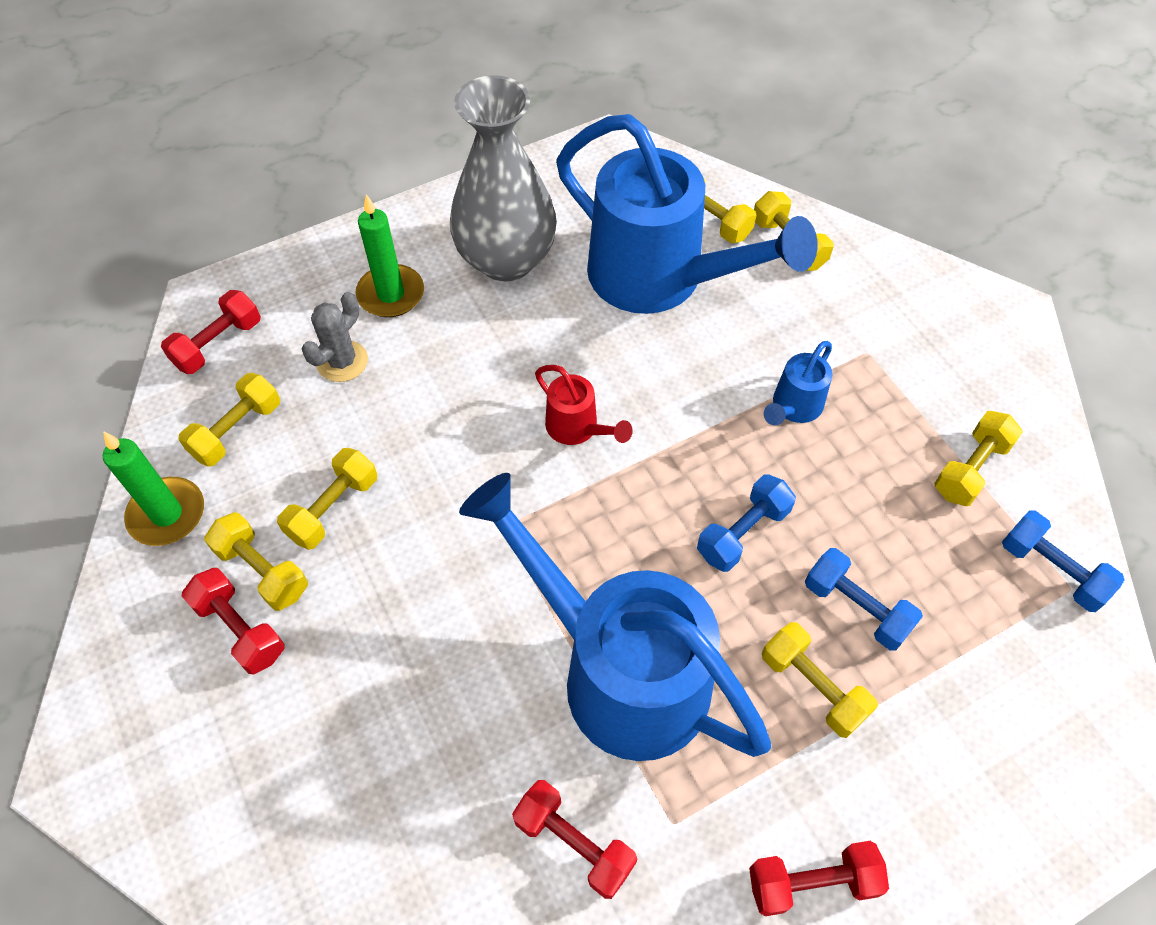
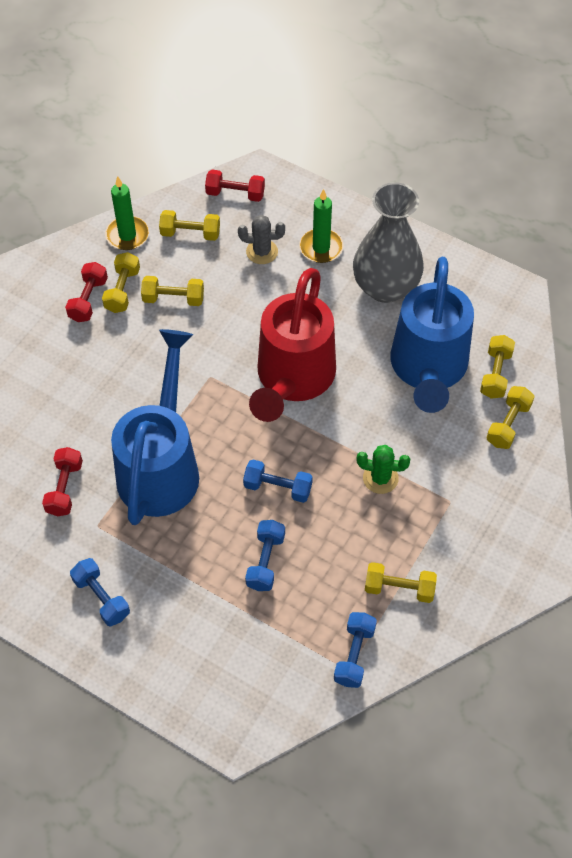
camera: 60 degrees right, 0 degrees up
(577, 428) = (292, 379): red watering can -> red watering can, size x2.40
(793, 407) = (380, 478): blue watering can -> green cactus
(812, 882) = (101, 598): red dumbbell -> blue dumbbell
(813, 686) = (205, 558): yellow dumbbell -> none

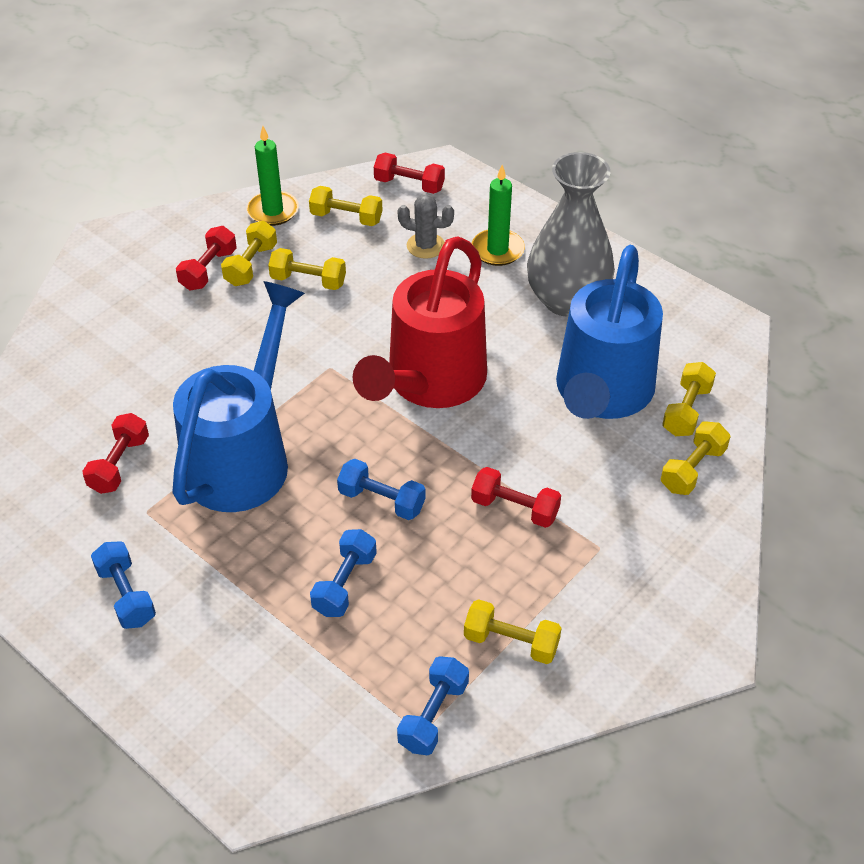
camera: 10 degrees right, 10 degrees down
(380, 478) = (515, 508): green cactus -> red dumbbell

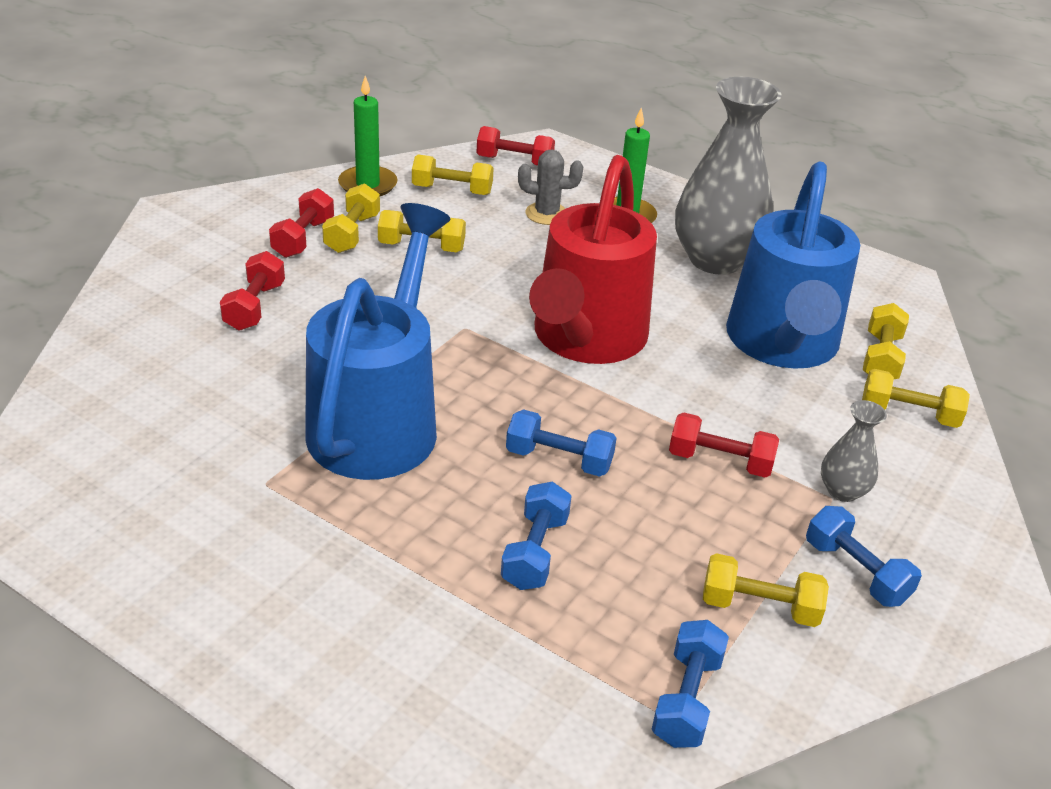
camera: 10 degrees left, 10 degrees down
(119, 464) = (223, 433): red dumbbell -> red dumbbell (254, 306)
(126, 595) = (253, 579): blue dumbbell -> blue dumbbell (856, 572)
(611, 541) = (842, 491): none -> grey vase
(692, 469) = (909, 414): yellow dumbbell -> yellow dumbbell turned 75 degrees clockwise

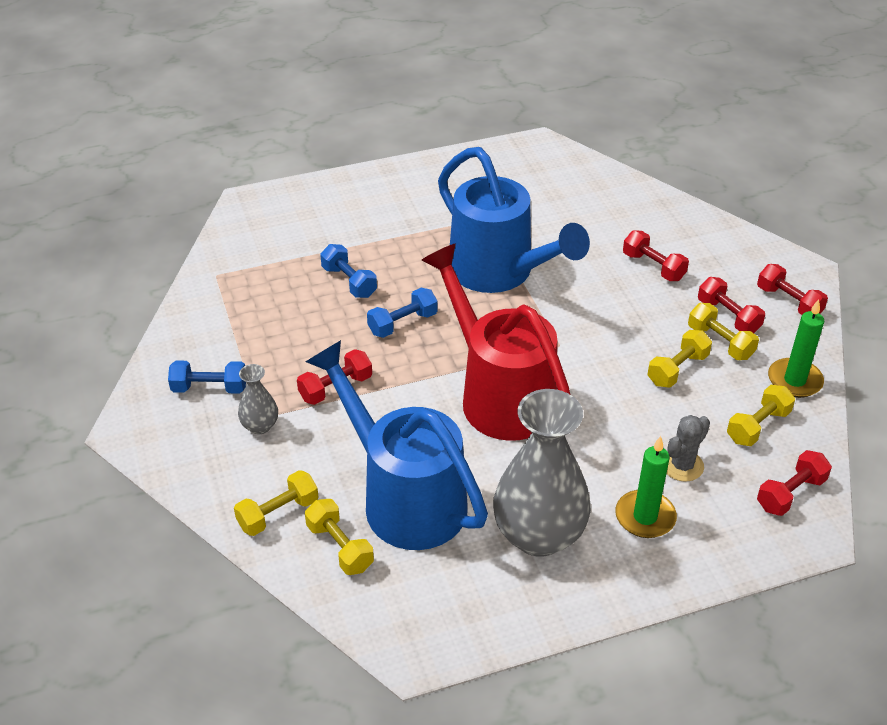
camera: 130 degrees right, 5 degrees up
(242, 210) = (788, 302): none -> red dumbbell
(686, 699) = (221, 283): blue dumbbell -> none
(759, 607) = (234, 337): yellow dumbbell -> none

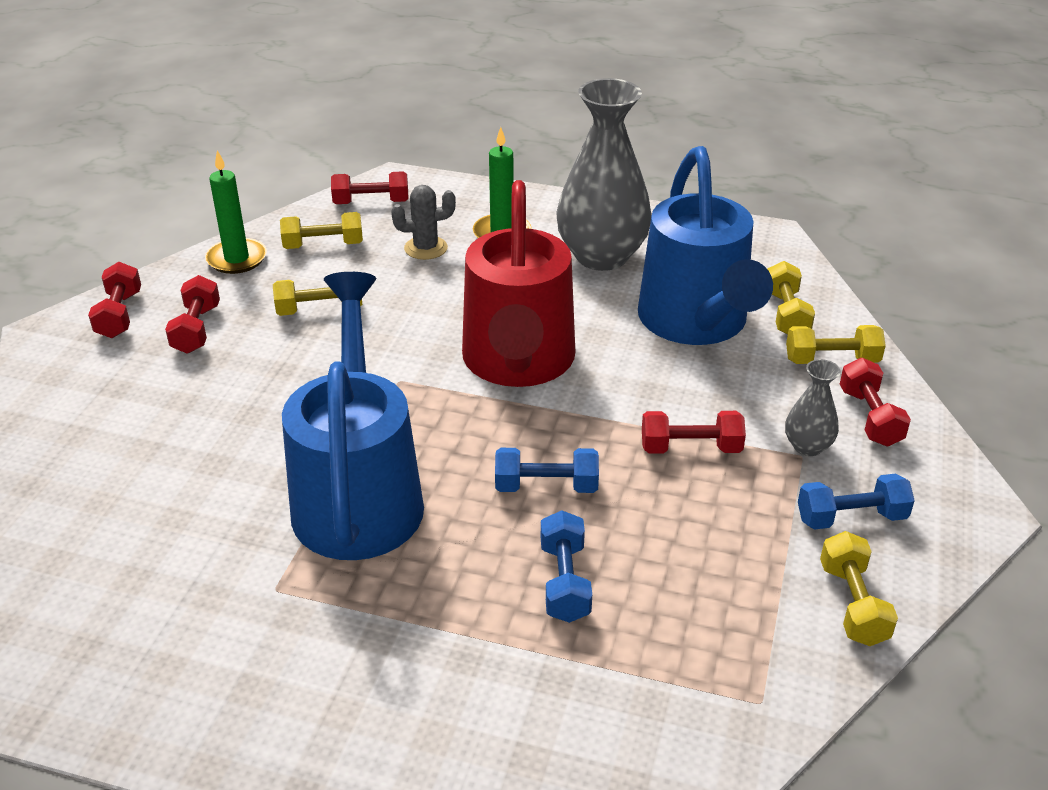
camera: 145 degrees left, 5 degrees down
(209, 388) = (851, 517): blue dumbbell -> blue dumbbell turned 45 degrees counterclockwise
(653, 267) = (179, 412): red dumbbell -> red dumbbell (869, 417)
(720, 342) = (244, 312): yellow dumbbell -> yellow dumbbell (853, 604)

